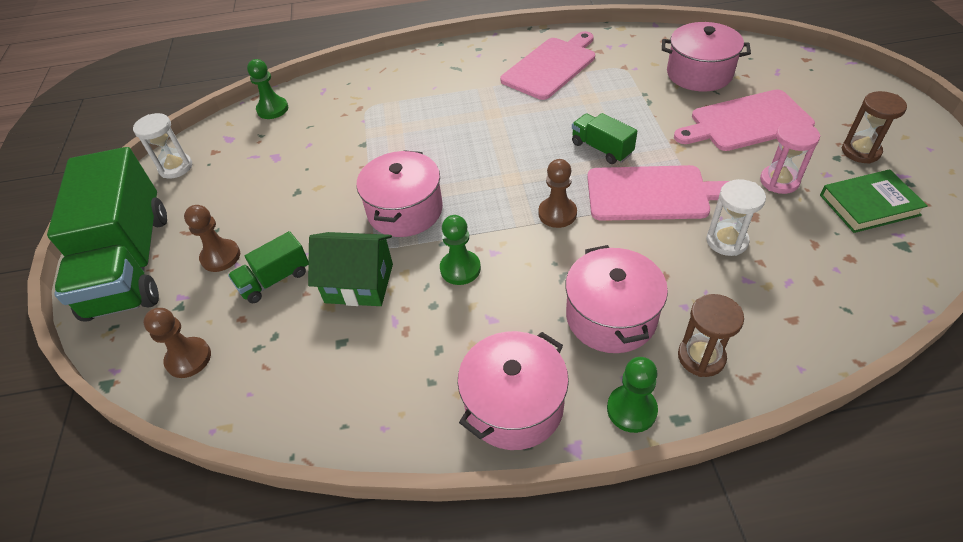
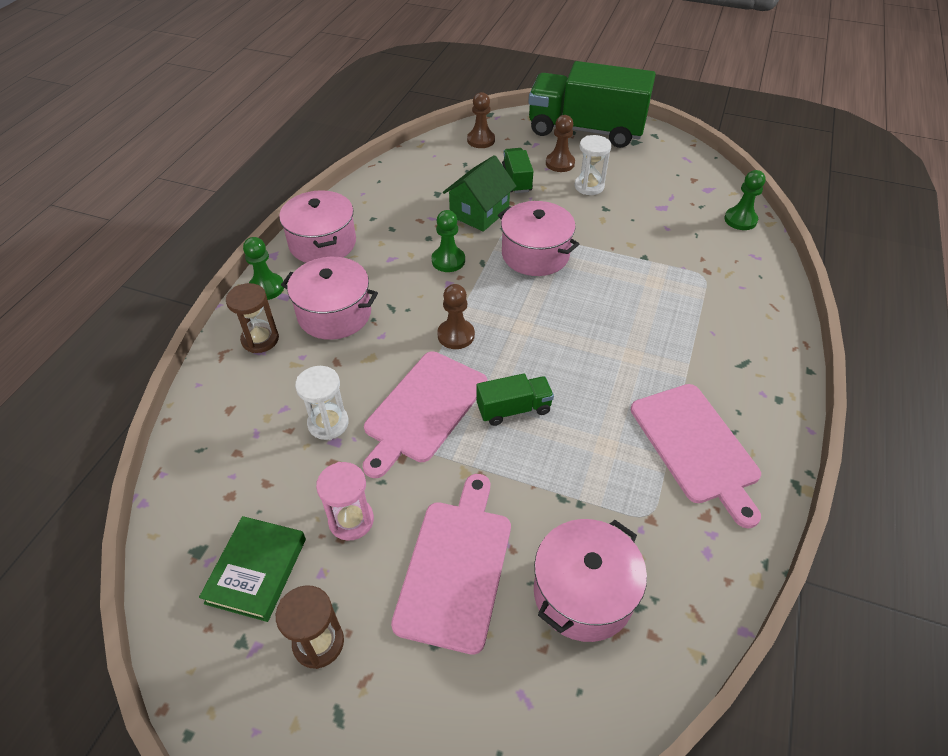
camera: 115 degrees right, 0 degrees up
(175, 167) = (684, 159): white hourglass -> white hourglass (589, 186)

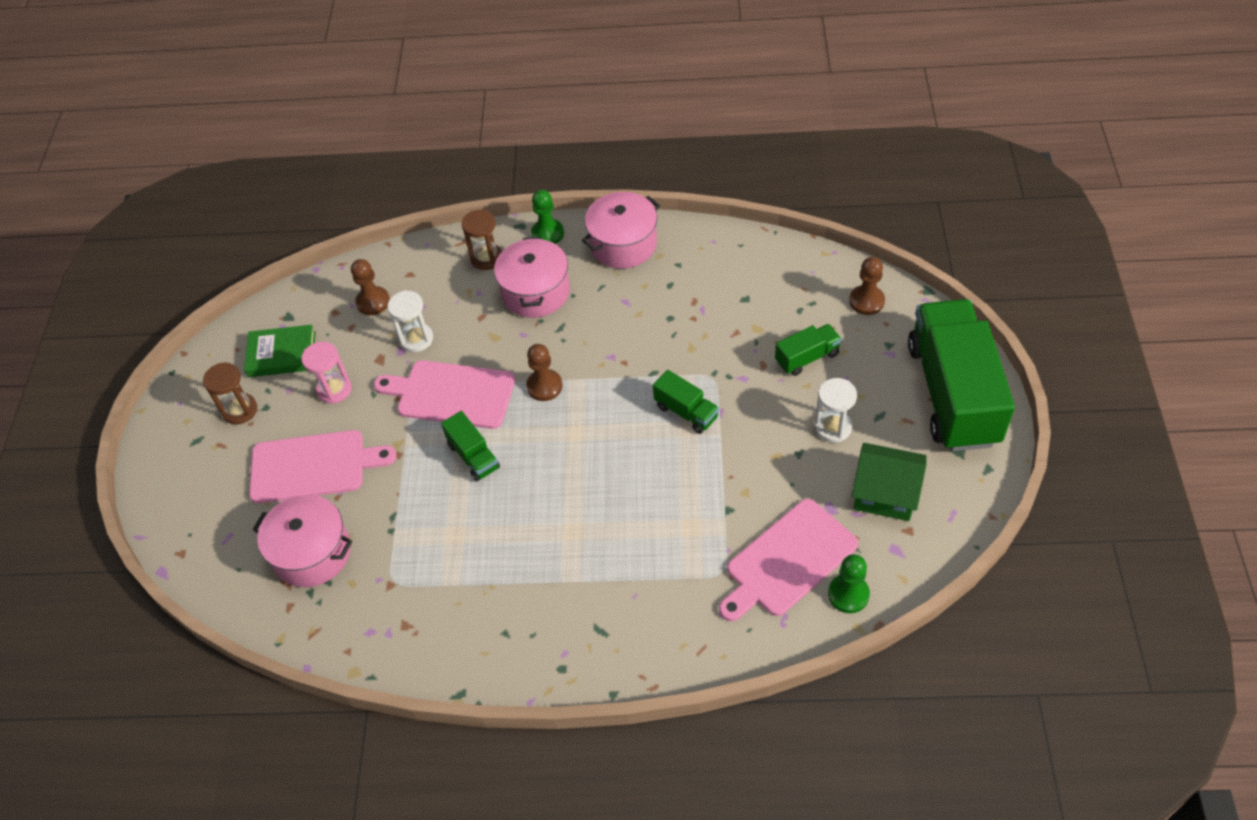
camera: 75 degrees right, 5 degrees up
(448, 261) = (643, 345): green pawn -> none
(479, 212) = (731, 344): green house -> green house (885, 494)
(535, 254) = (686, 412): pink pot -> green truck
(560, 163) = (863, 387): brown pawn -> brown pawn (373, 302)
(696, 446) = (478, 605): pink cutting board -> pink cutting board (788, 561)

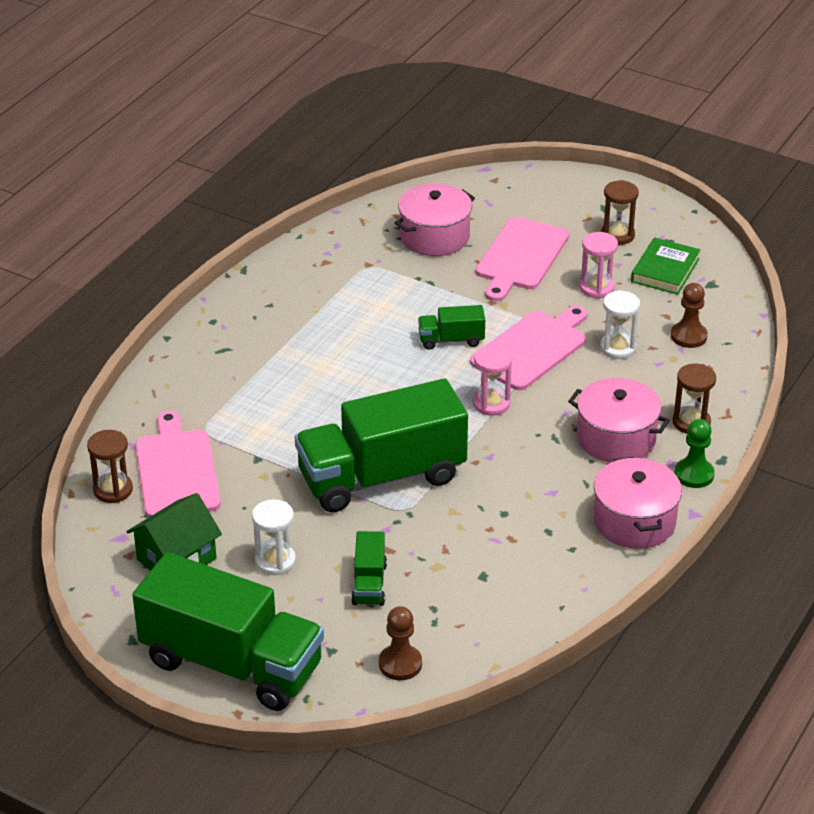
camera: 115 degrees right, 15 degrees down
(544, 386) = (491, 404): brown pawn -> pink hourglass
(686, 412) = (381, 477): green truck -> green truck, size x2.31
(848, 594) = (113, 490): green pawn -> brown hourglass

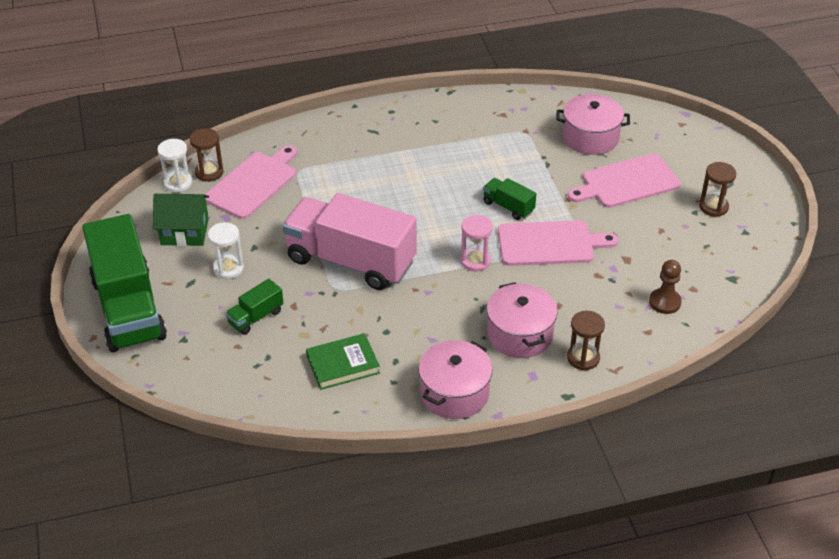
camera: 45 degrees right, 5 degrees up
(381, 477) = (350, 261): green truck -> pink truck
(400, 664) = (205, 375): brown pawn -> none
(596, 288) = (648, 232): pink hourglass -> none
(617, 348) = (605, 279): white hourglass -> white hourglass (178, 183)
(665, 270) = (712, 249): green book -> green book (343, 364)
(694, 474) = (535, 392): green pawn -> none

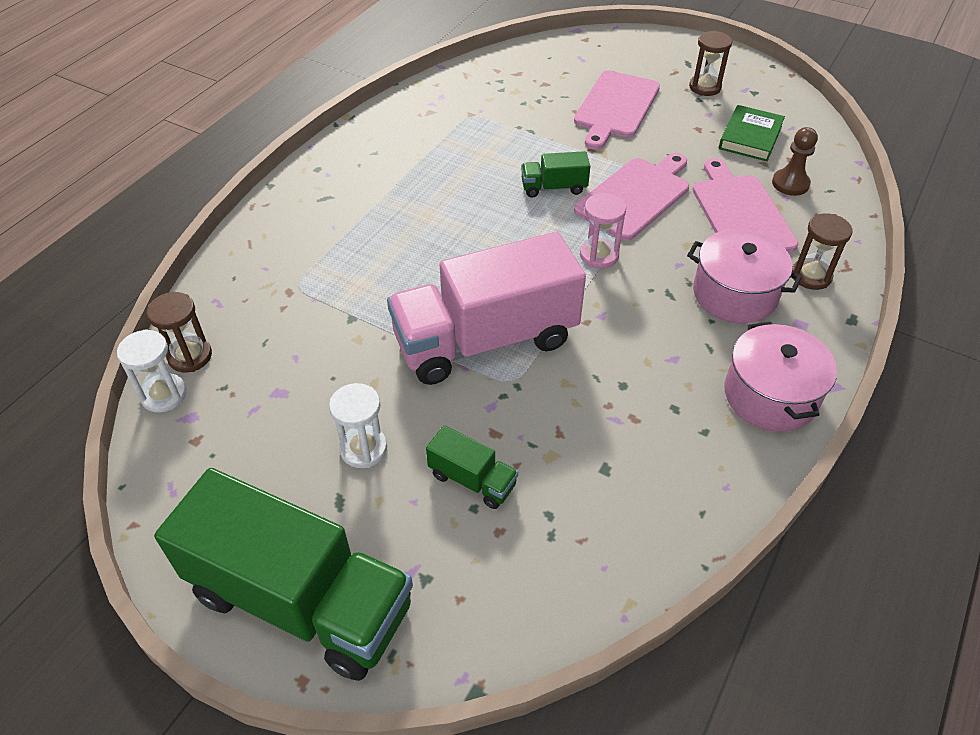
camera: 45 degrees left, 5 degrees up
(184, 232) = (249, 446): green house -> none
(253, 183) = (262, 333): pink cutting board -> pink cutting board (740, 213)
(256, 317) = (472, 480): green truck -> green truck turned 60 degrees counterclockwise
(343, 364) = (634, 455): green book -> green book (750, 137)
(590, 137) = (533, 89): pink pot -> none

